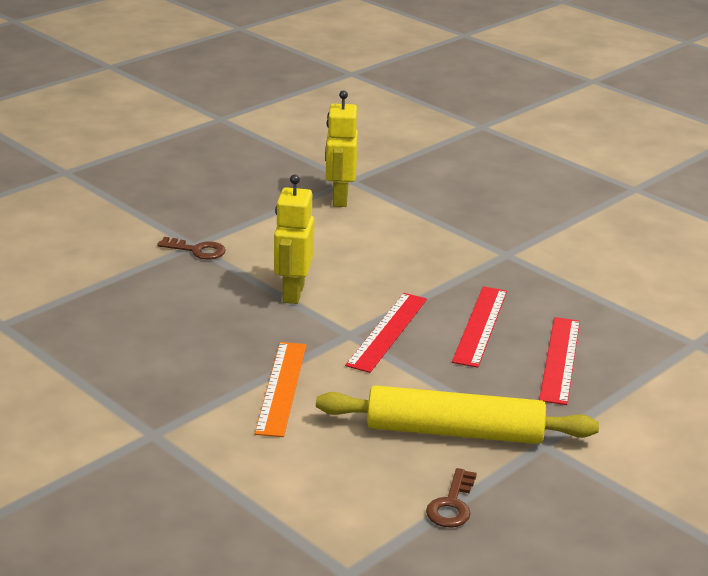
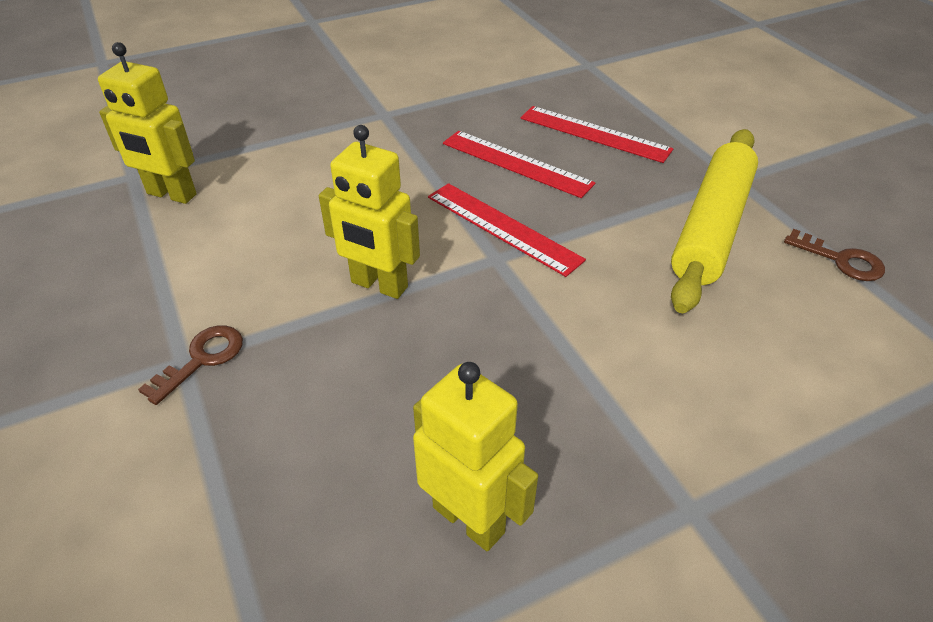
camera: 70 degrees left, 15 degrees up
(119, 357) = (469, 519): none -> yellow robot
(281, 388) = (600, 343): orange ruler -> none

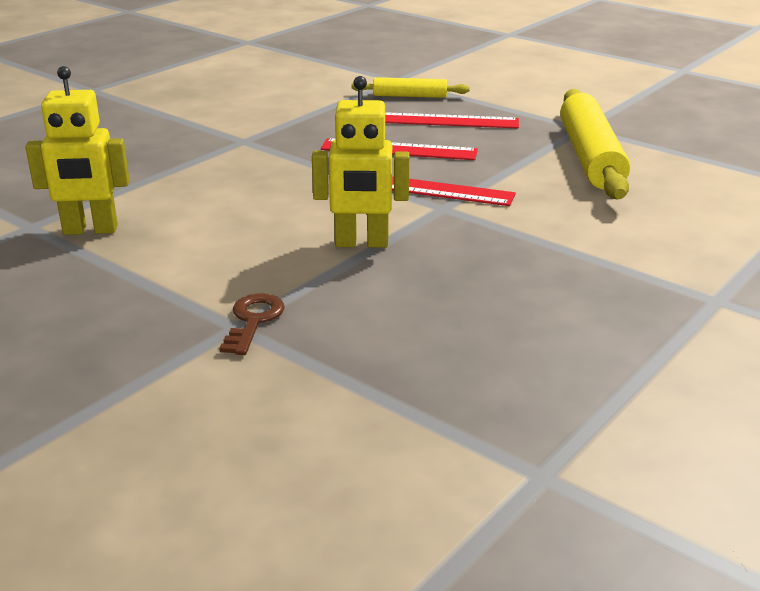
camera: 25 degrees left, 15 degrees down
(469, 519) = (572, 345): yellow robot -> none
(585, 90) = (410, 96): none -> yellow rolling pin
(841, 260) = (696, 156): brown key -> none

